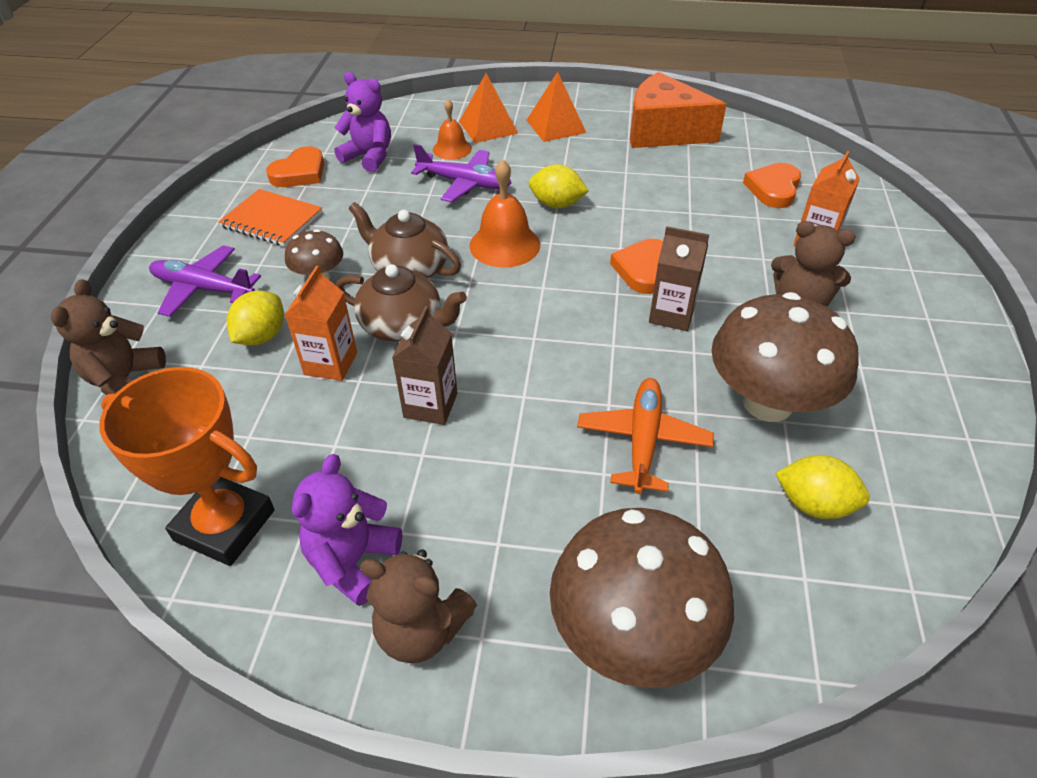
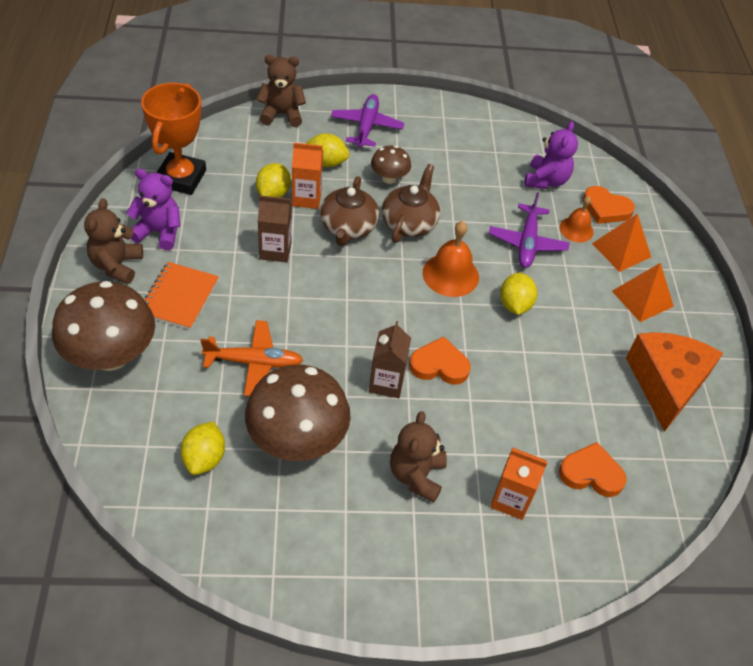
camera: 75 degrees right, 5 degrees up
(272, 220) = (447, 143): orange notebook -> orange notebook (179, 297)
(300, 173) = (510, 145): orange heart -> orange heart (605, 208)
(308, 401) = (273, 194): none -> yellow lemon

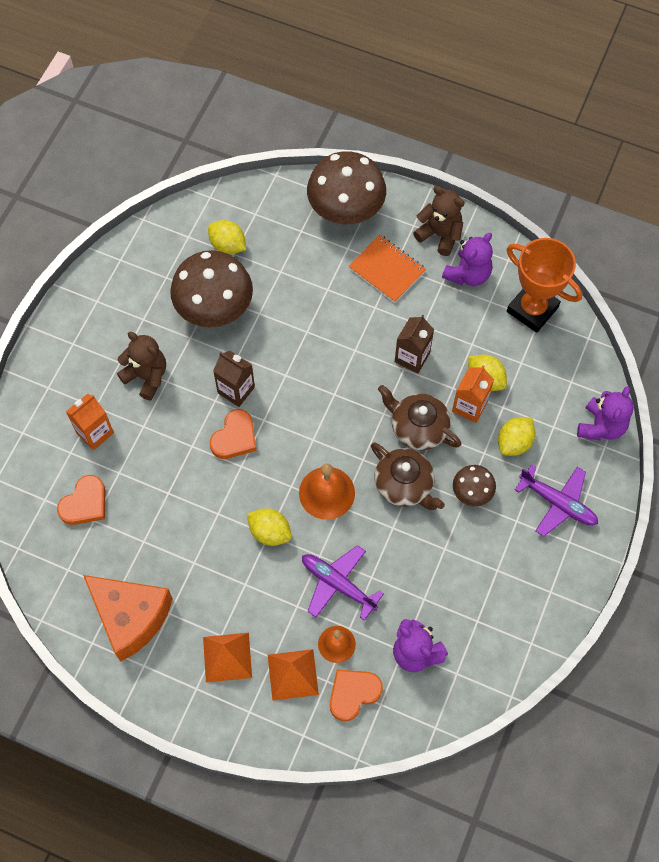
camera: 120 degrees right, 15 degrees up
(254, 362) = (298, 303): orange plane -> none
(281, 114) = (601, 426): brown teddy bear -> purple teddy bear

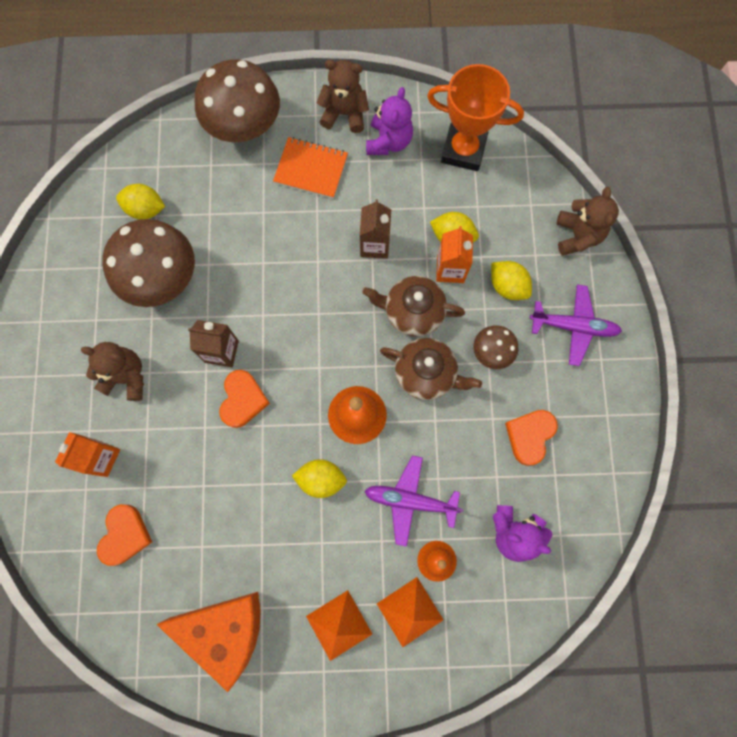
camera: 25 degrees left, 10 degrees up
(353, 693) = (475, 602): orange heart -> orange heart (530, 436)
(514, 442) = (507, 286): yellow lemon -> yellow lemon turned 60 degrees counterclockwise
(601, 426) = (577, 236): purple teddy bear -> brown teddy bear

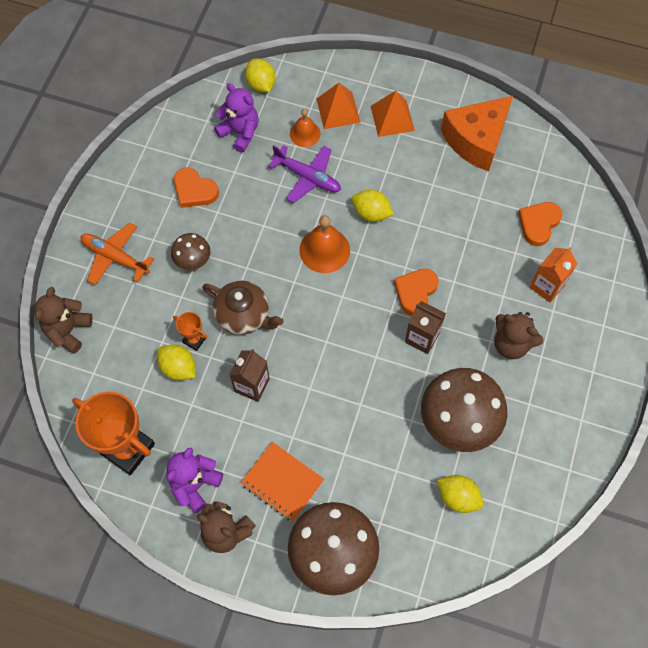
camera: 160 degrees left, 10 degrees down
(225, 630) = (476, 140): orange cheese -> orange cheese turned 75 degrees counterclockwise
(426, 373) = (254, 262): brown teapot -> none
(450, 269) = (194, 340): orange carton -> orange trophy
(507, 286) = (152, 308): yellow lemon -> yellow lemon (261, 84)
(530, 436) = (194, 190): orange heart -> orange heart turned 75 degrees clockwise
(573, 326) = (115, 257): purple plane -> orange plane

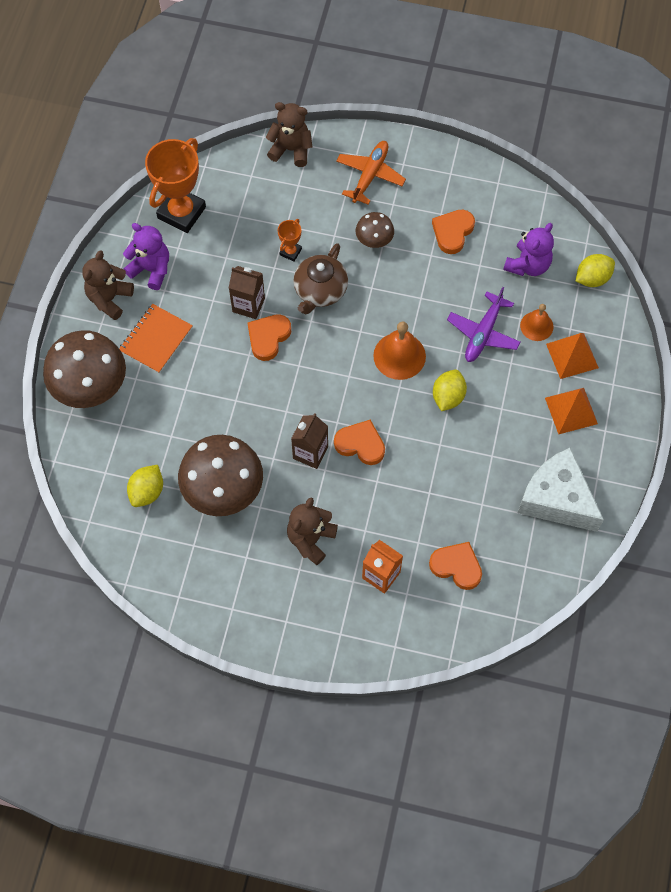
camera: 85 degrees right, 0 degrees up
(178, 368) = (261, 242): yellow lemon -> none
(292, 368) = (268, 337): none -> orange heart
(476, 140) = (556, 499): orange cheese -> white cheese

